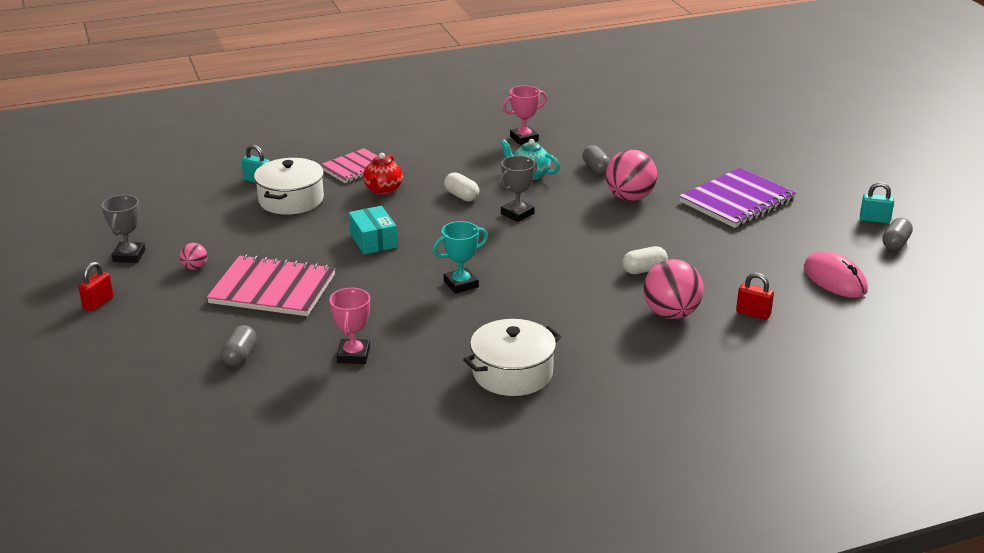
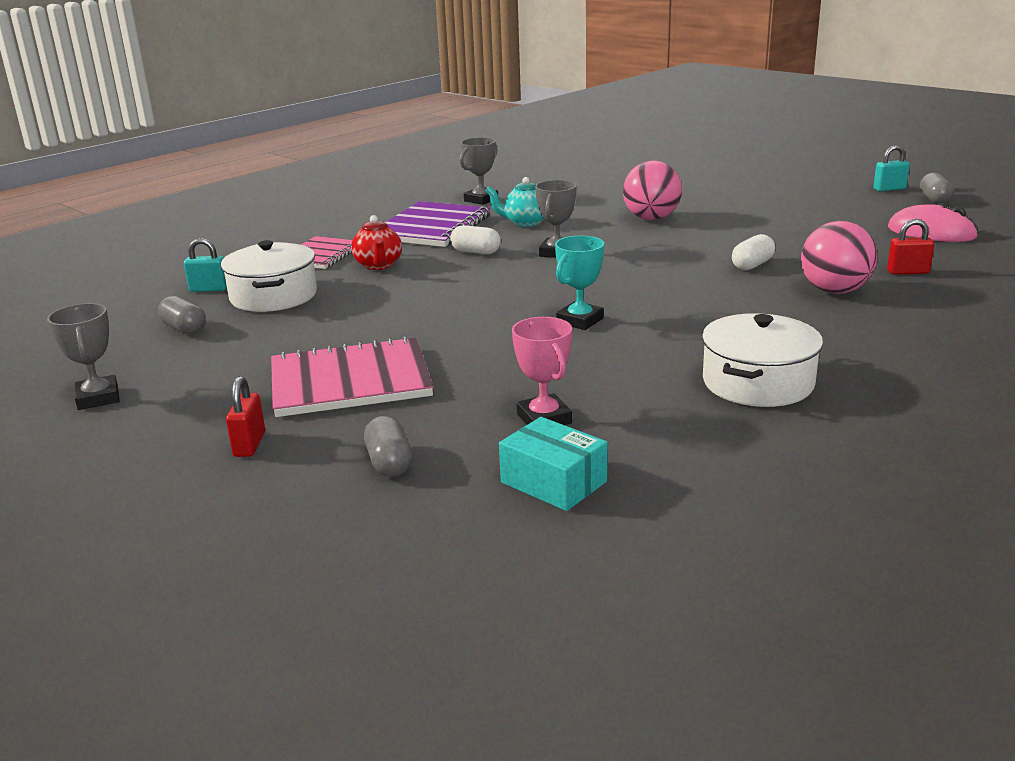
camera: 25 degrees left, 5 degrees down
(98, 303) = (99, 461): red padlock -> red padlock (249, 444)
(195, 267) = (213, 387): pink ball -> none
(373, 240) = (423, 308): turquoise box -> turquoise box (553, 482)
(524, 138) = (481, 200): pink trophy -> grey trophy
(596, 169) = (586, 206): grey capsule -> grey capsule (184, 329)
(736, 200) = (753, 201): purple notebook -> purple notebook (432, 227)

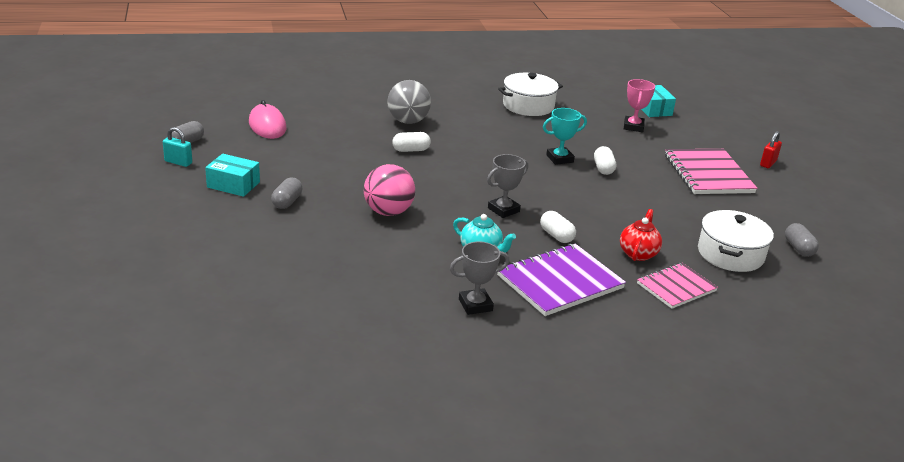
camera: 150 degrees left, 5 degrees up
(98, 398) = (848, 216): grey trophy -> none
(209, 289) = (778, 283): turquoise padlock -> none
(350, 381) = (708, 174): pink notebook -> pink notebook turned 60 degrees clockwise
(389, 463) = (710, 135): grey capsule -> grey capsule (287, 202)
(508, 330) = (603, 168): none -> white capsule
(807, 193) = (233, 185): none -> turquoise box
(834, 291) = (408, 121): pink ball -> grey ball
(908, 272) = (349, 114): red padlock -> none

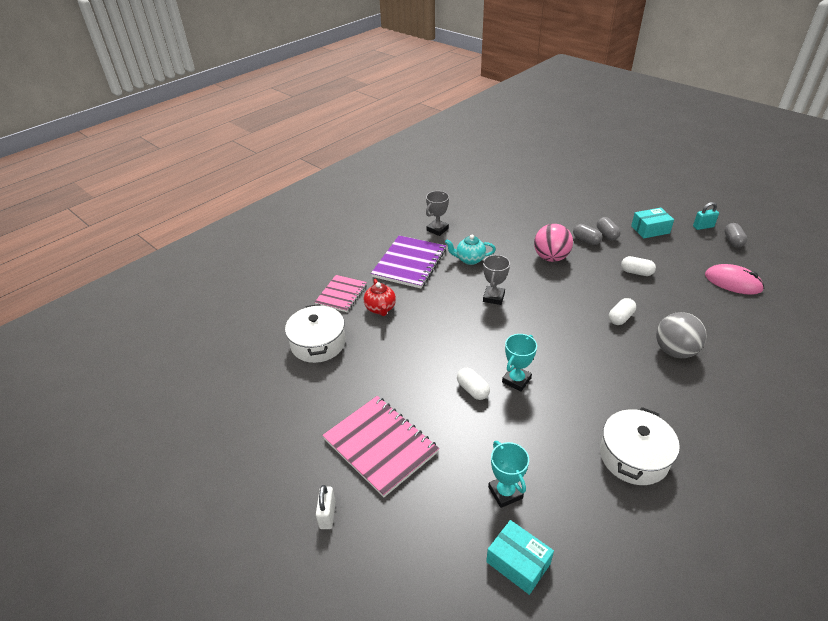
camera: 150 degrees right, 10 degrees up
(556, 236) = (441, 295): white capsule -> white capsule (636, 272)
(633, 127) = (505, 492): pink trophy -> turquoise trophy
(768, 163) = (327, 515): red padlock -> white padlock
(798, 248) = (267, 380): grey capsule -> grey capsule (586, 240)

